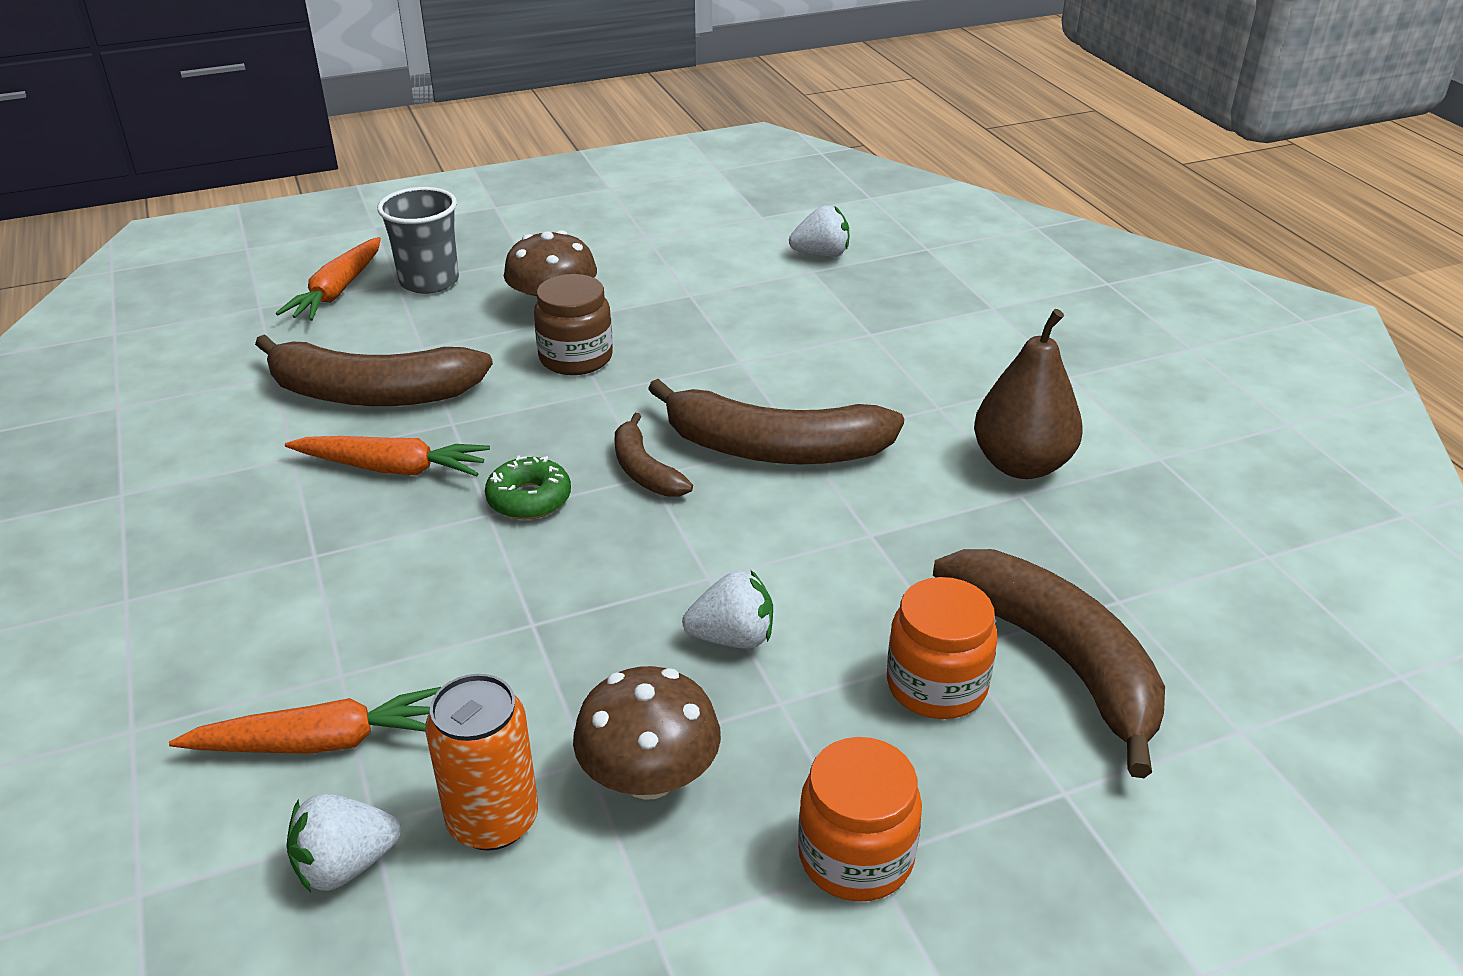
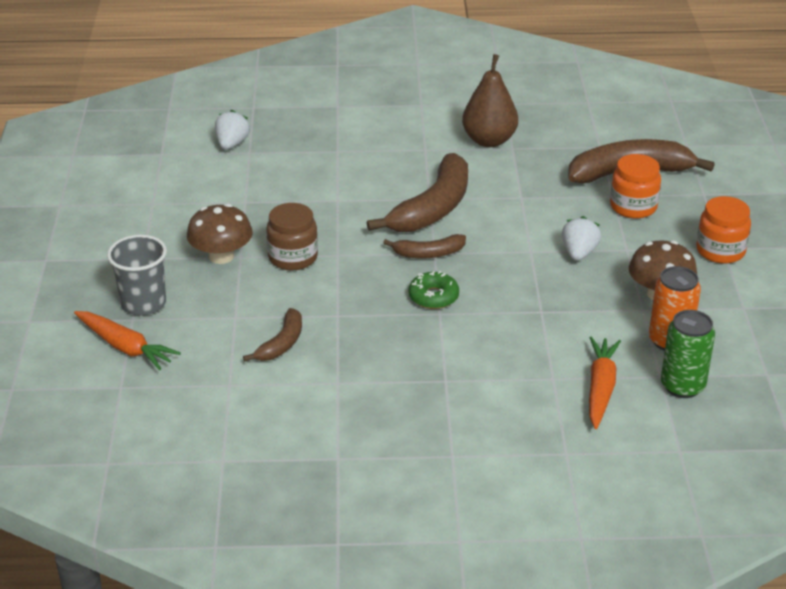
camera: 70 degrees left, 0 degrees up
(346, 865) = (682, 386): white strawberry -> green can
(372, 393) = (282, 343): brown banana -> brown banana, size x0.52
(392, 468) = (374, 343): orange carrot -> none

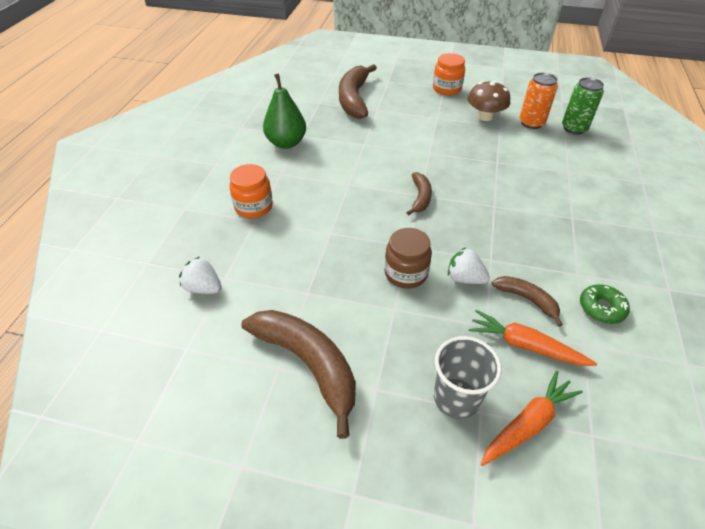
camera: 75 degrees left, 10 degrees up
(221, 256) = (390, 323): brown mushroom -> none
(433, 208) = (362, 185): brown banana -> brown banana (308, 364)
(433, 297) = (474, 205): green donut -> green donut (601, 308)
(489, 140) = (286, 143): brown pear -> green pear
(579, 253) = (436, 135): white strawberry -> white strawberry (464, 278)
(600, 388) = (577, 156): orange carrot -> orange carrot (525, 345)
(633, 207) = (392, 106): orange jar -> orange jar (254, 207)

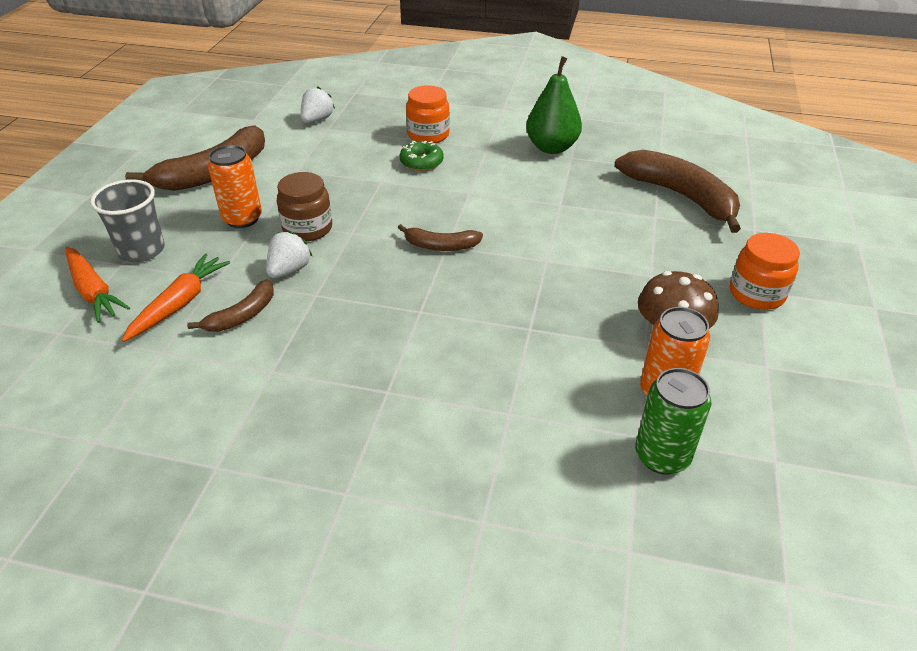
camera: 90 degrees right, 5 degrees down
(354, 99) = (681, 196): brown banana -> brown banana turned 45 degrees clockwise
(394, 323) = (242, 219): none -> orange can
(601, 308) = (207, 380): green donut -> green donut (421, 162)

